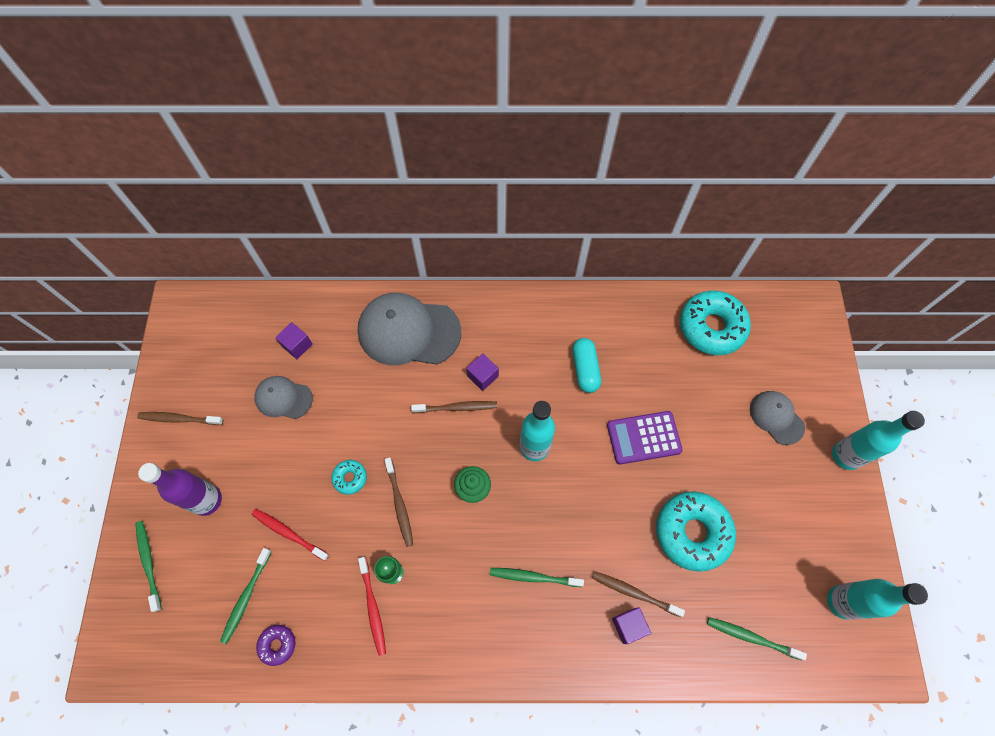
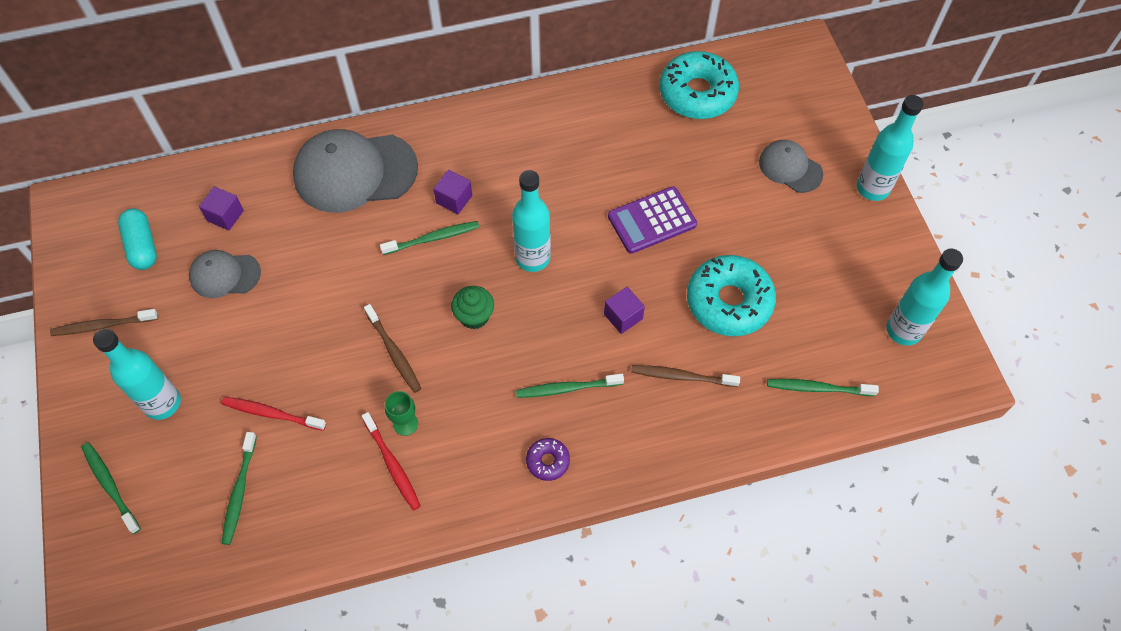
camera: 15 degrees left, 5 degrees down
(207, 500) = (162, 403): purple bottle -> turquoise bottle
(277, 645) = (291, 530): purple donut -> purple donut (548, 461)
(350, 478) = (328, 339): turquoise donut -> none
(457, 407) = (433, 238): brown toothbrush -> green toothbrush
(585, 369) = (568, 166): turquoise capsule -> turquoise capsule (142, 246)
(628, 626) = (684, 410): purple cube -> purple cube (623, 316)

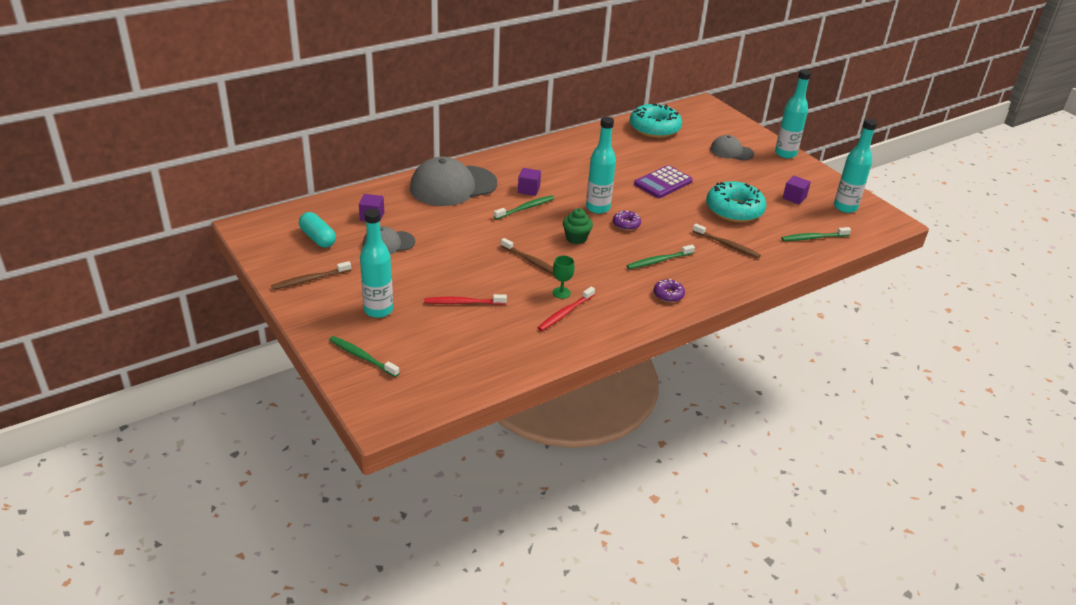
camera: 20 degrees left, 25 degrees down
(239, 492) = (463, 344): green toothbrush -> none
(392, 465) = (565, 313): red toothbrush -> red toothbrush turned 90 degrees clockwise
(557, 301) = (626, 224): none -> purple donut
(623, 316) = (673, 225): purple cube -> purple cube (794, 198)
(681, 376) = (727, 245): brown toothbrush -> brown toothbrush turned 135 degrees counterclockwise

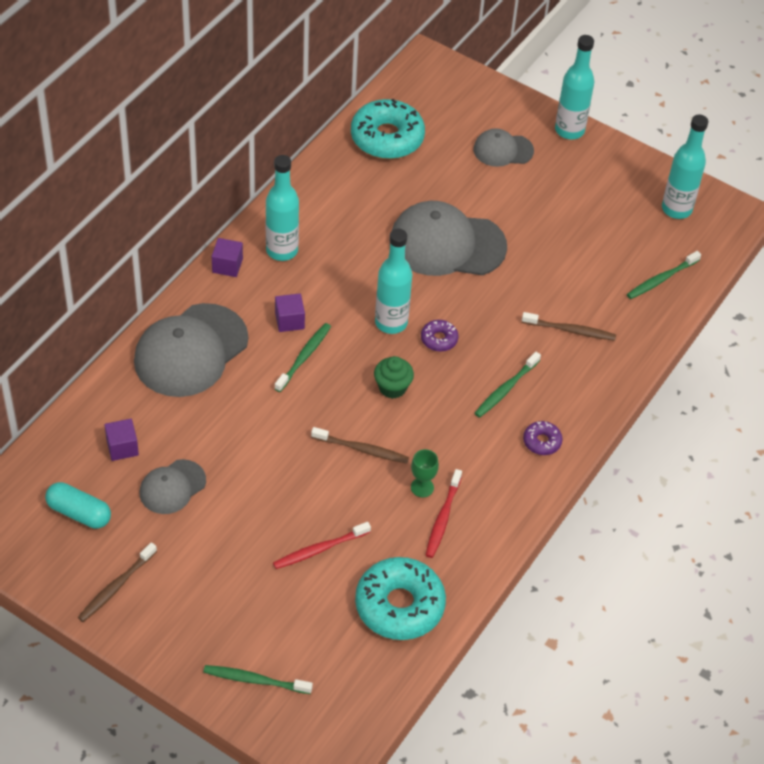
camera: 25 degrees left, 15 degrees up
(378, 310) = (229, 602): turquoise bottle -> turquoise bottle (282, 250)
(663, 183) = (447, 244): purple calculator -> grey cap
(734, 210) = (552, 263): turquoise donut -> turquoise donut (399, 605)
(794, 198) = (612, 213): purple cube -> purple cube (227, 265)

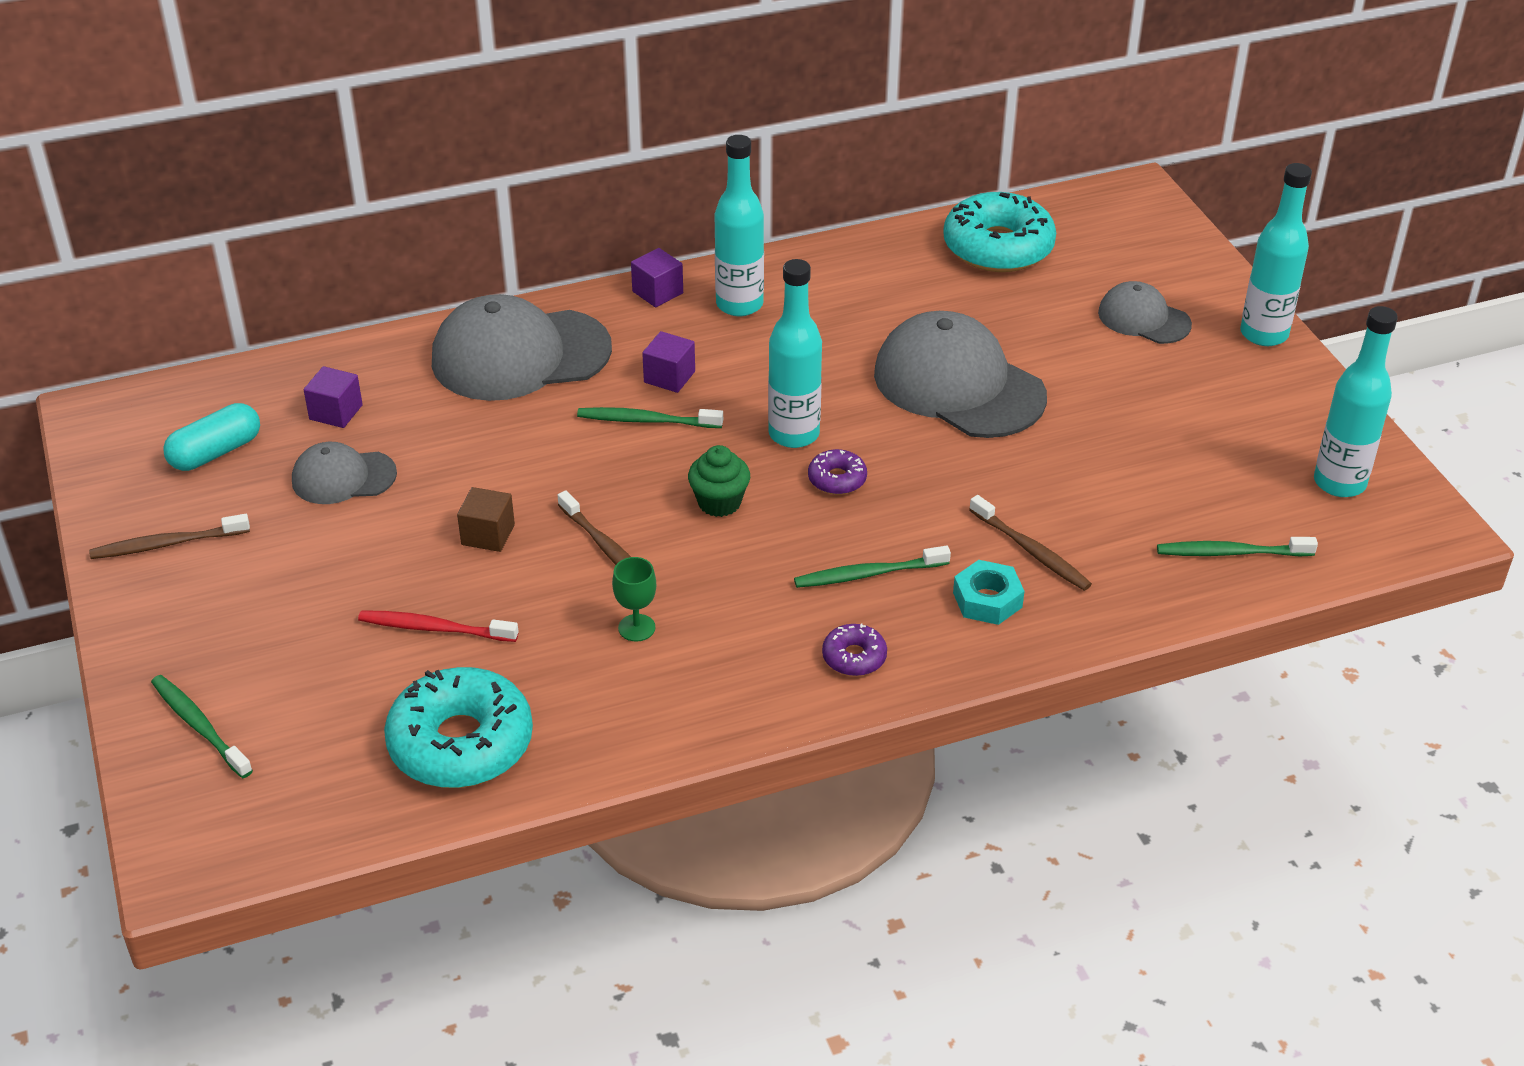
camera: 40 degrees right, 10 degrees down
(79, 513) = (215, 452): turquoise capsule -> turquoise capsule turned 75 degrees clockwise
(290, 477) = (488, 535): none -> brown cube
(304, 357) = (646, 420): green toothbrush -> green toothbrush turned 150 degrees counterclockwise
(442, 518) = (624, 676): red toothbrush -> none
(574, 371) = (987, 600): none -> turquoise nut

